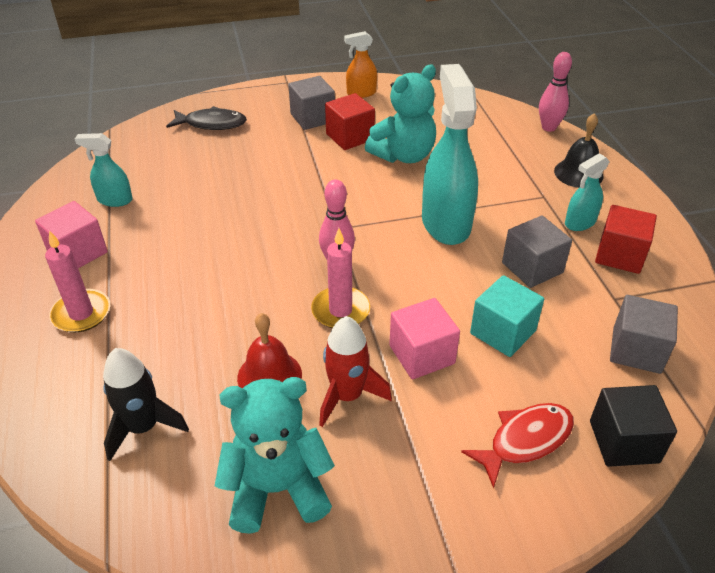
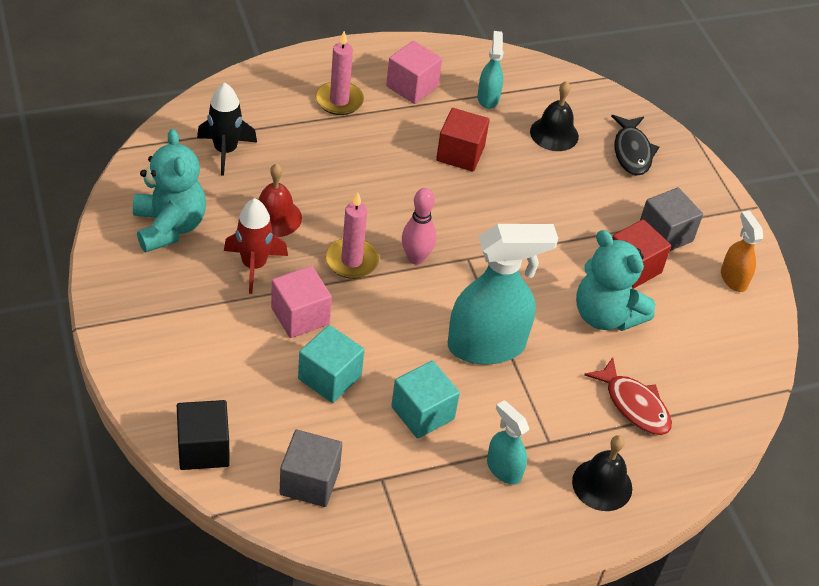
camera: 80 degrees right, 5 degrees up
(178, 163) = (554, 134): none -> black bell
(525, 441) = (206, 379): red fish -> red fish (634, 405)
(532, 268) = (422, 413): grey cube -> turquoise cube
(548, 127) = (700, 468): pink bowling pin -> none
(620, 255) = (450, 497): red cube -> red cube (460, 154)

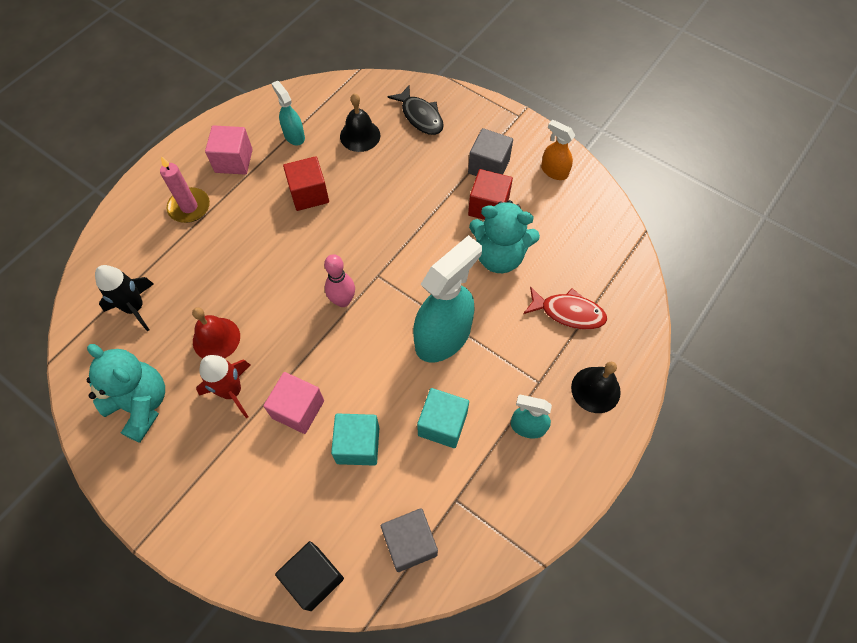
camera: 30 degrees left, 15 degrees up
(351, 261) = (300, 335): pink candle -> none

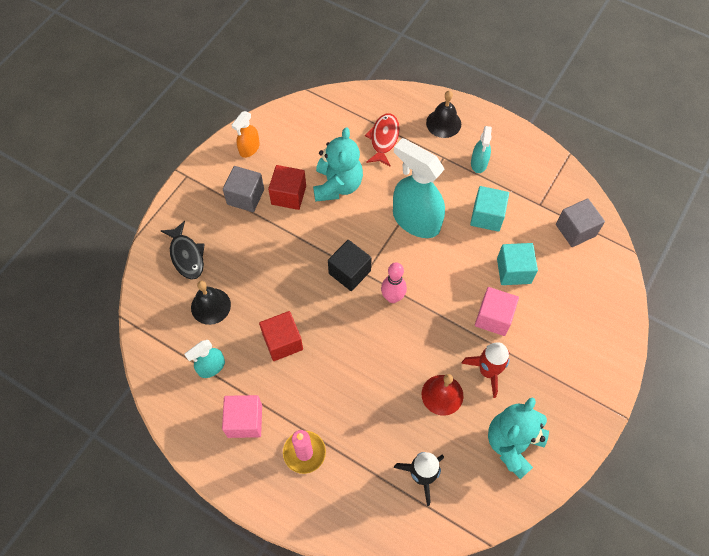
camera: 95 degrees left, 0 degrees up
(314, 578) = (613, 287): black cube -> black cube (349, 272)
(420, 116) = (186, 255): black fish -> black fish turned 105 degrees clockwise

